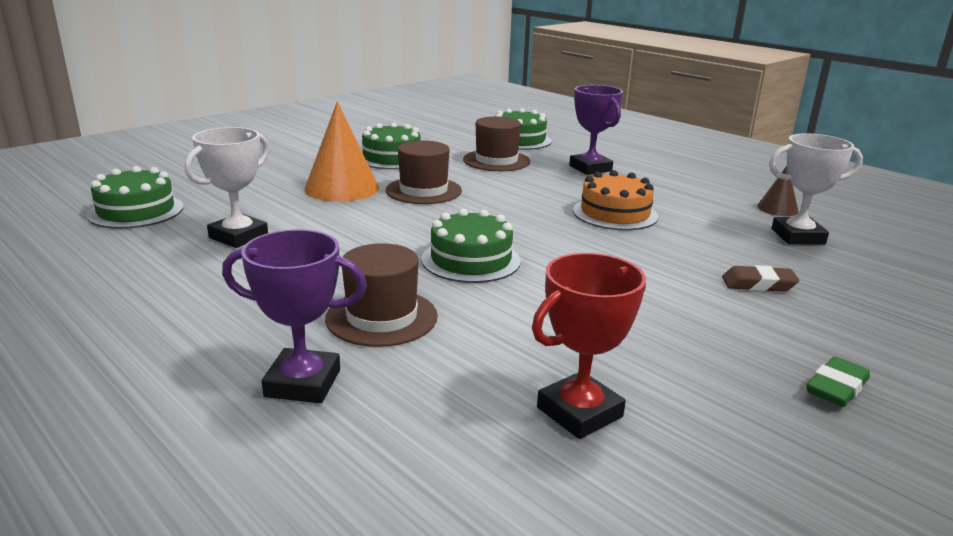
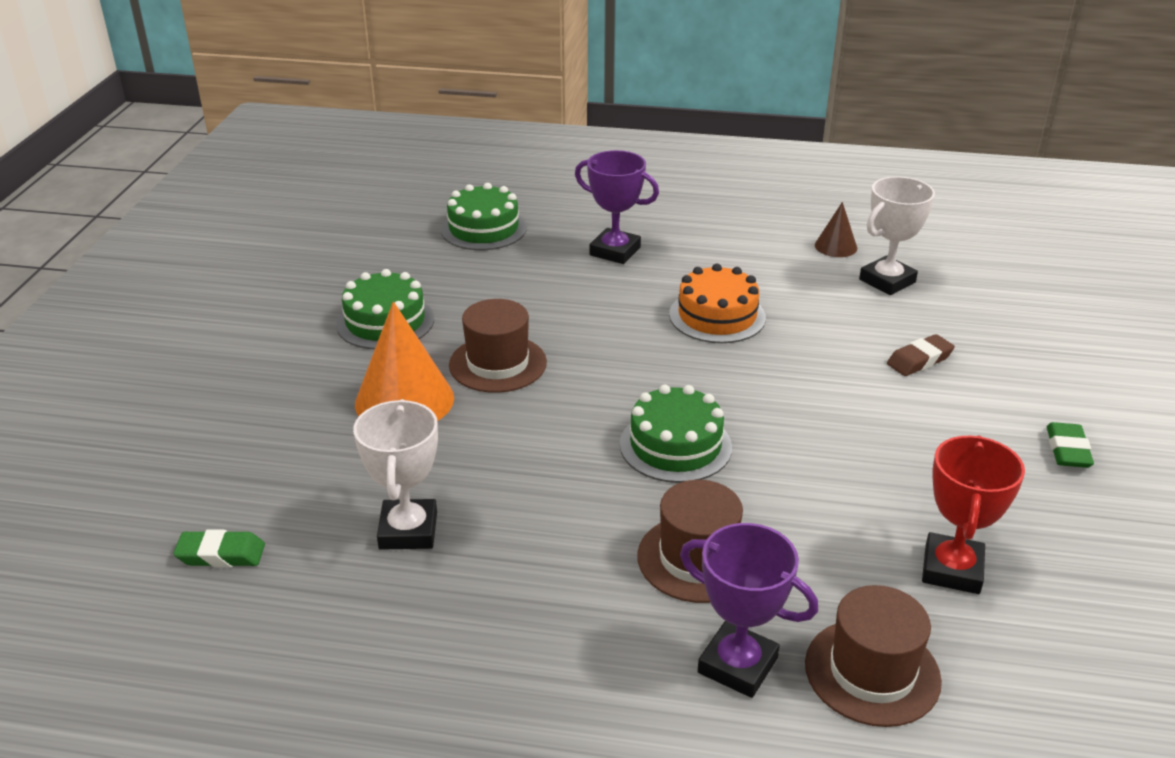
camera: 35 degrees left, 10 degrees up
(136, 211) = (221, 554): green cake -> green eraser
(303, 383) = (737, 665): purple trophy -> purple trophy turned 60 degrees clockwise
(496, 161) = (506, 278): brown hat -> brown hat (872, 672)

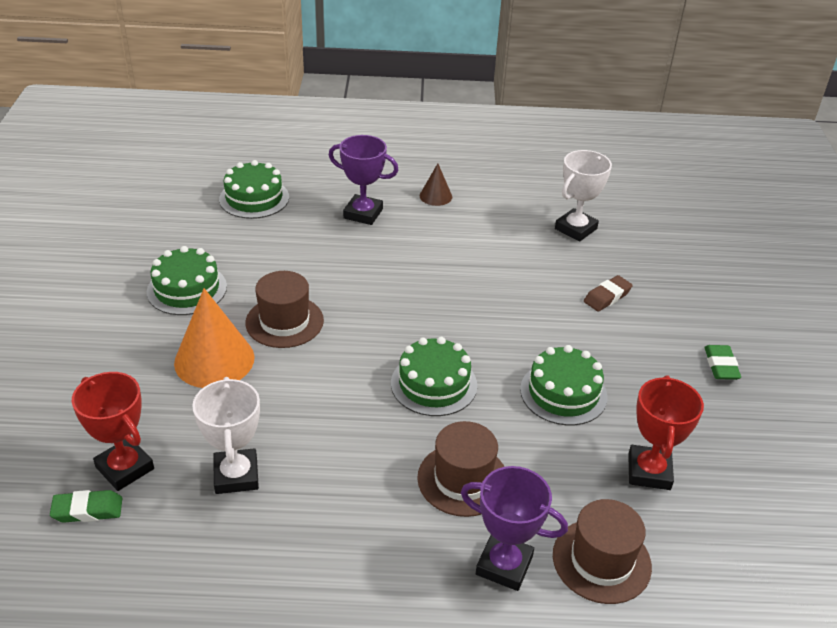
camera: 10 degrees left, 5 degrees up
(274, 511) = (125, 468): none -> red trophy
(717, 316) = (450, 267): orange cake -> none
(835, 246) = (533, 200): brown cone -> brown cone (435, 196)
(846, 467) = (563, 393): none -> green cake

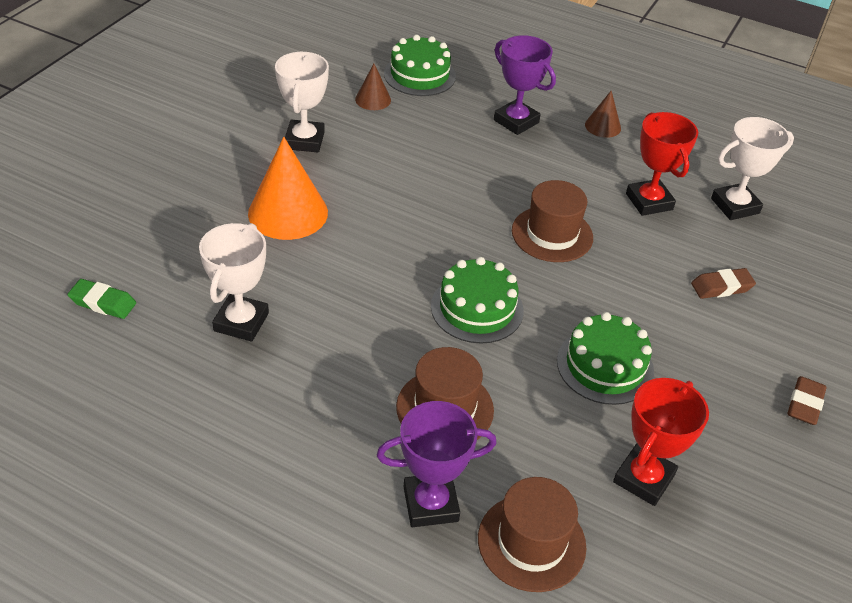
camera: 25 degrees right, 5 degrees up
(125, 468) = (154, 279): red trophy -> red trophy (649, 201)
(187, 289) = (304, 140): green cake -> white trophy
(226, 232) = (373, 99): none -> brown cone
(284, 321) = (373, 200): brown hat -> brown hat (552, 234)
(504, 565) = (430, 504): purple trophy -> purple trophy turned 60 degrees counterclockwise
(721, 366) = (804, 404): green eraser -> brown eraser

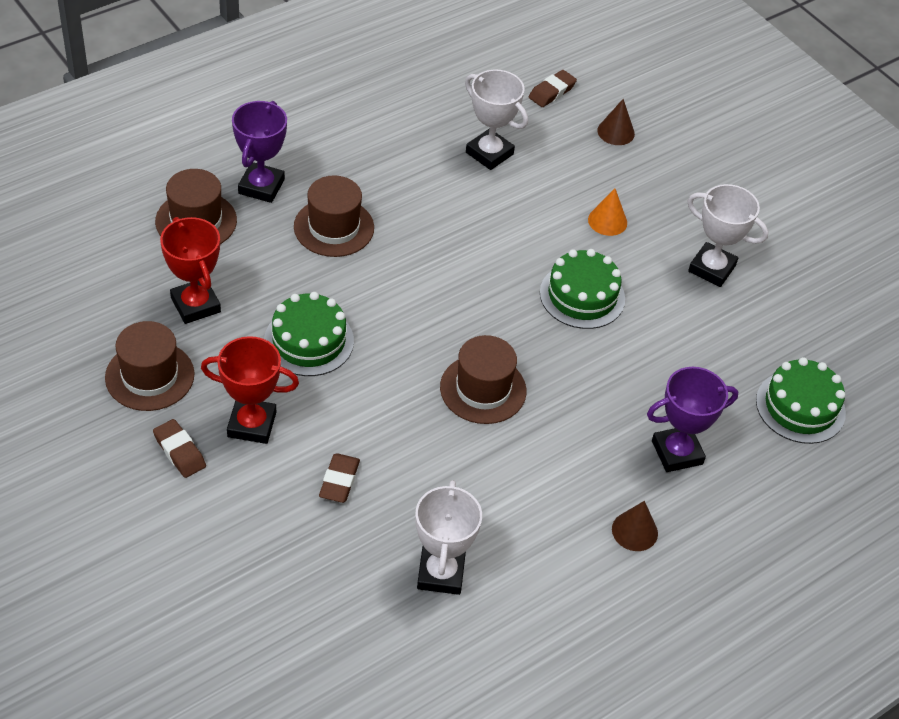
camera: 115 degrees right, 5 degrees up
(103, 303) = (552, 92): green eraser -> brown eraser
(288, 212) = (607, 221): orange cone -> orange cone, size x0.52
(373, 99) = (765, 347): brown cone -> brown cone (616, 132)
(477, 308) = (421, 291): green cake -> green cake (582, 296)
(649, 201) = (487, 497): red trophy -> red trophy (252, 424)
(757, 471) = (150, 376): none -> brown hat

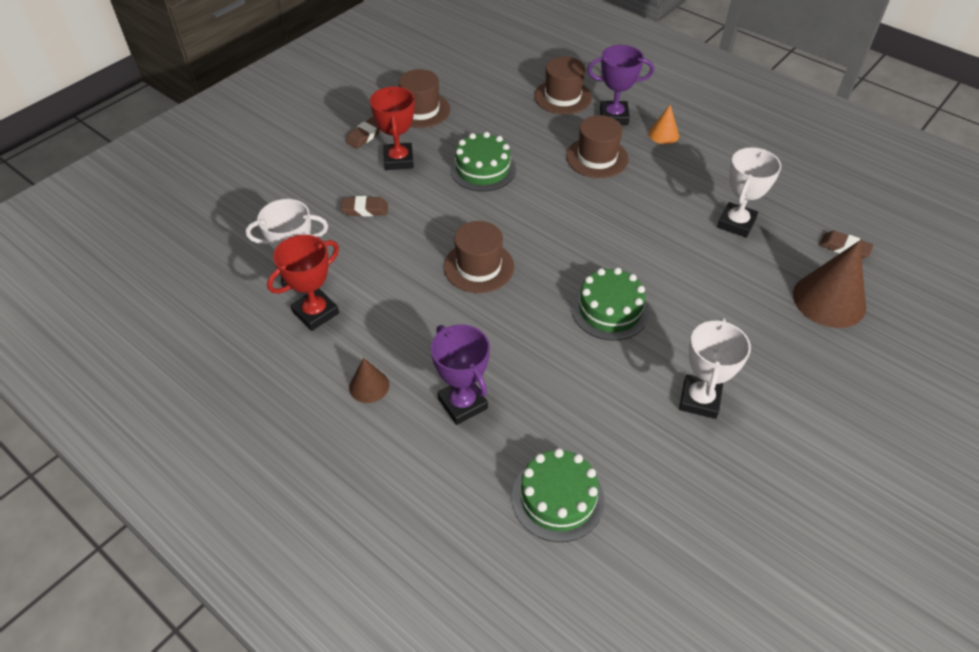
camera: 80 degrees right, 0 degrees up
(195, 305) = (489, 114): red trophy -> red trophy (315, 313)
(607, 221) = (710, 312): orange cone -> orange cone (663, 134)
(616, 132) = (829, 300): brown cone -> brown cone, size x1.92

